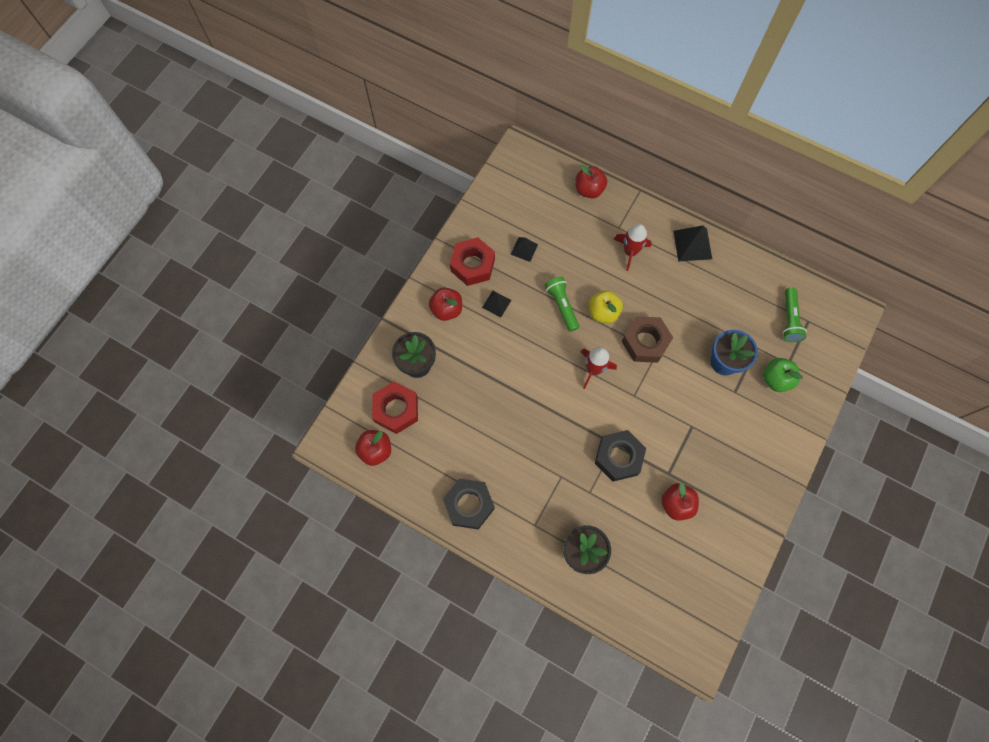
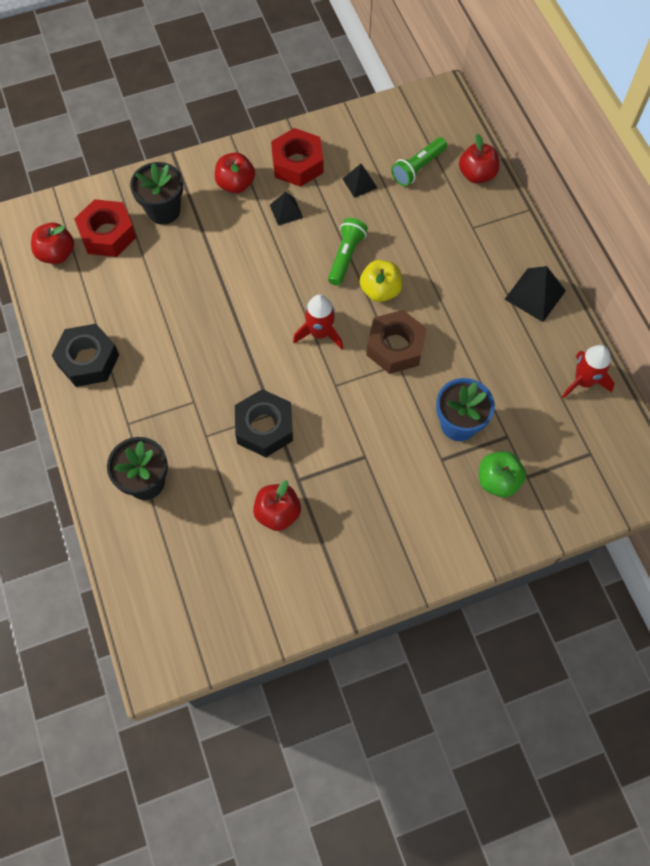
camera: 40 degrees right, 5 degrees down
(630, 251) = (463, 256): red rocket -> red rocket (583, 381)
(789, 319) = (570, 437): green flashlight -> green flashlight (418, 168)

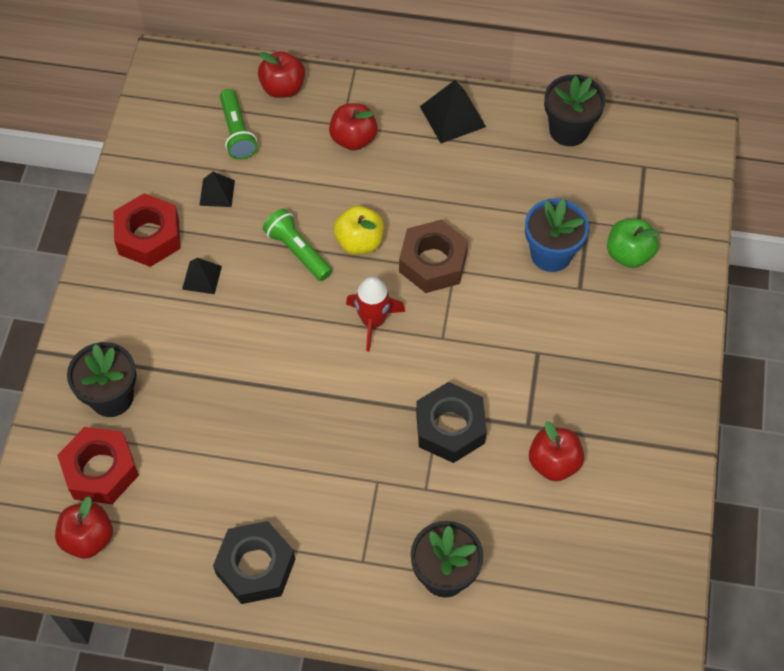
camera: 60 degrees left, 5 degrees down
(236, 184) = (130, 308): red apple -> red apple (353, 139)
(583, 381) = (568, 130): red rocket -> black flower pot

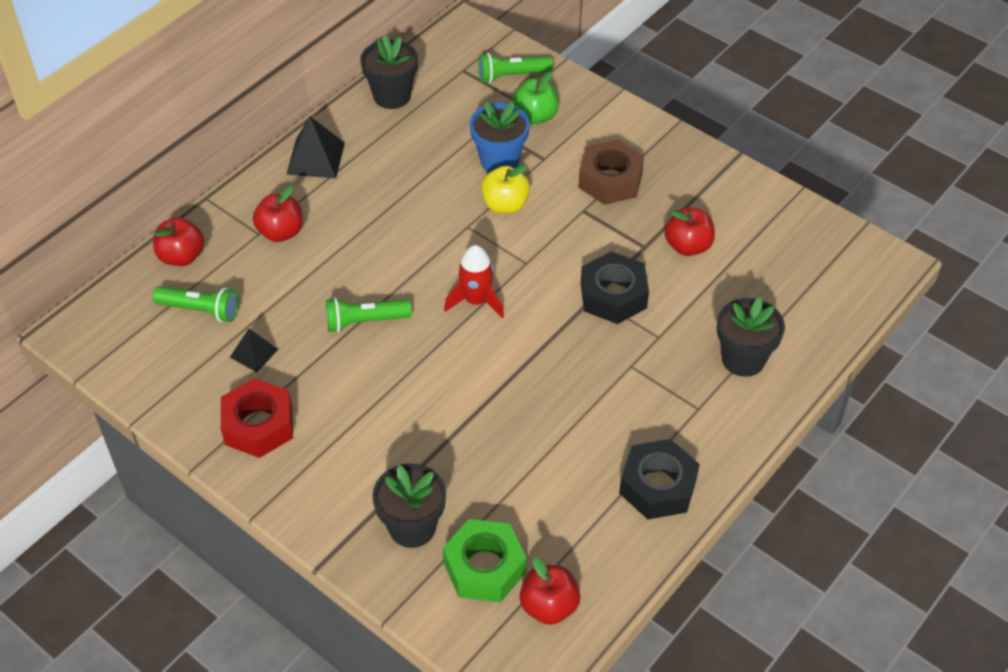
camera: 60 degrees left, 10 degrees down
(101, 470) = (484, 567): red nut -> green nut
(202, 277) = (336, 403): black pyramid -> none
(359, 242) = (390, 275): yellow apple -> yellow apple (505, 204)
(433, 263) = (449, 236): brown nut -> brown nut (610, 180)
(667, 208) = (512, 76): none -> green flashlight

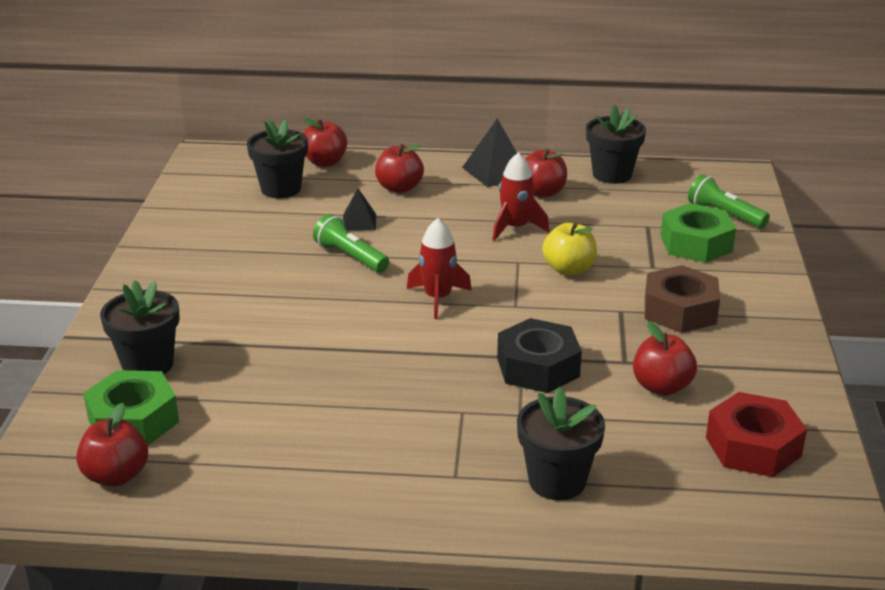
camera: 55 degrees right, 20 degrees down
(200, 310) = (281, 189): green flashlight -> black flower pot
(254, 353) = (262, 225): black pyramid -> black pyramid (359, 222)
(258, 425) = (190, 255): red nut -> red nut (753, 446)
(378, 151) = (542, 192): none -> red apple
(417, 199) = (515, 228): none -> red rocket
(499, 160) = (616, 247): blue flower pot -> none
(535, 116) = (696, 243): green apple -> green nut
(658, 486) = (325, 488): black nut -> none

